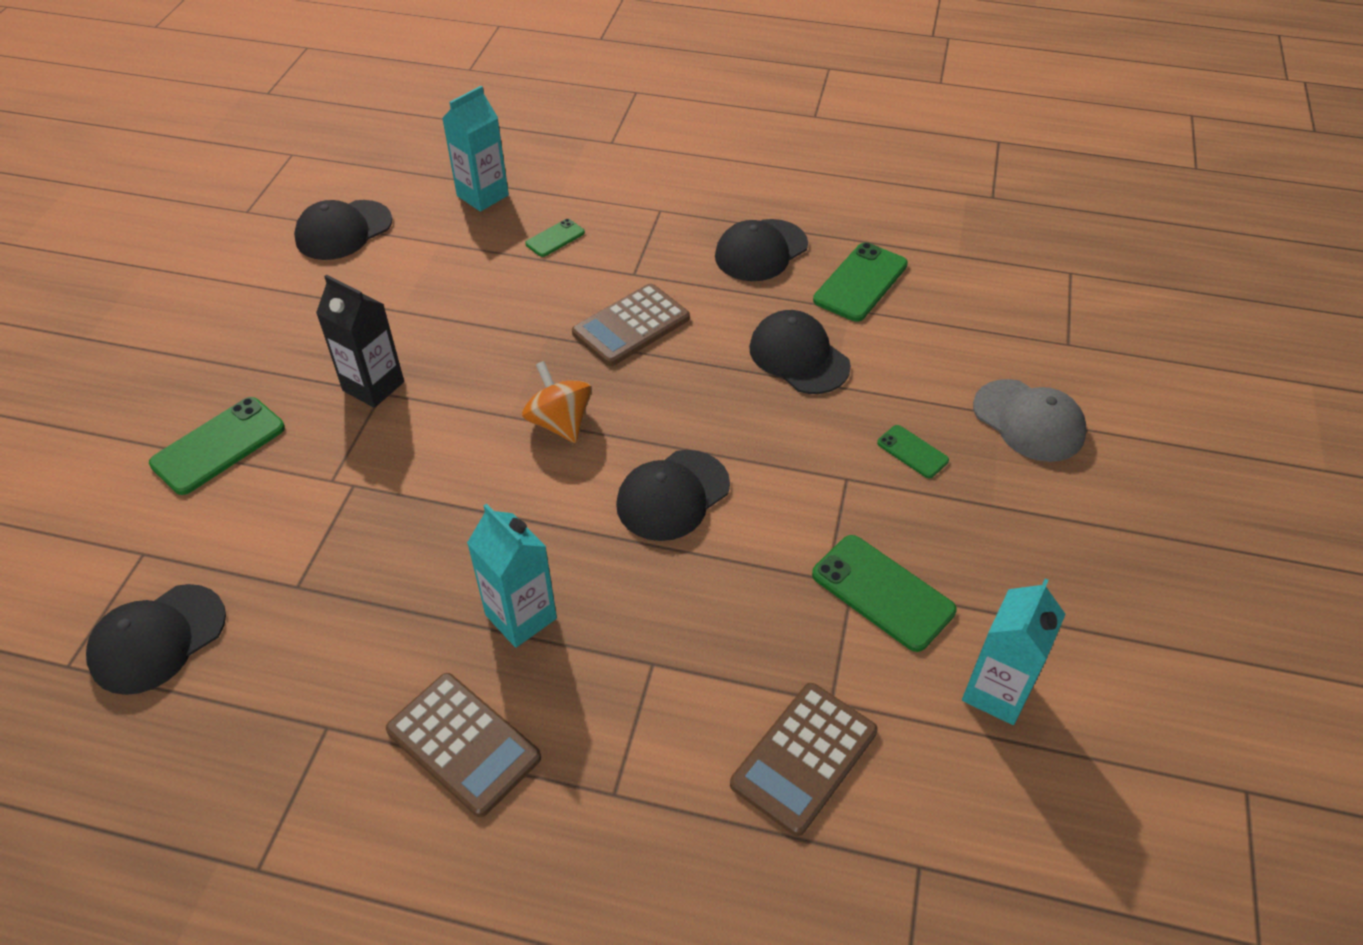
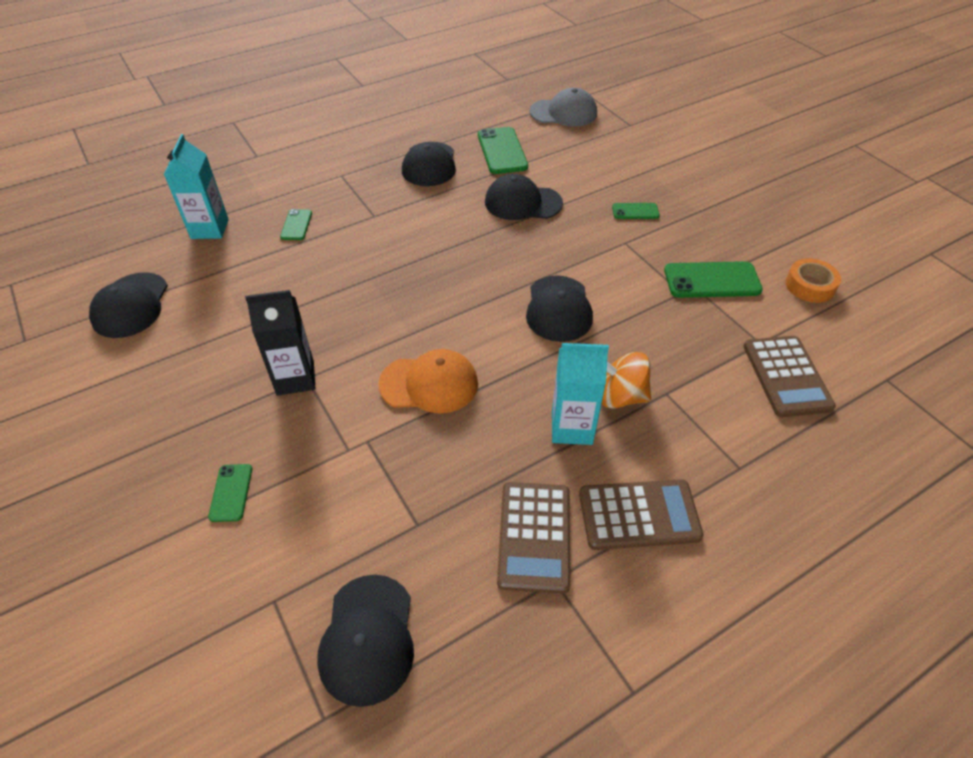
camera: 45 degrees left, 0 degrees up
(218, 446) = (231, 492): green phone -> green phone, size x0.55
(462, 475) = (429, 384): none -> orange cap
(560, 422) = (445, 317): orange spinning top -> orange spinning top (620, 396)
(631, 326) = (412, 242): brown calculator -> brown calculator (534, 536)
(996, 692) = (810, 286): turquoise carton -> orange tape
(1028, 421) = (661, 166): grey cap -> grey cap (563, 113)

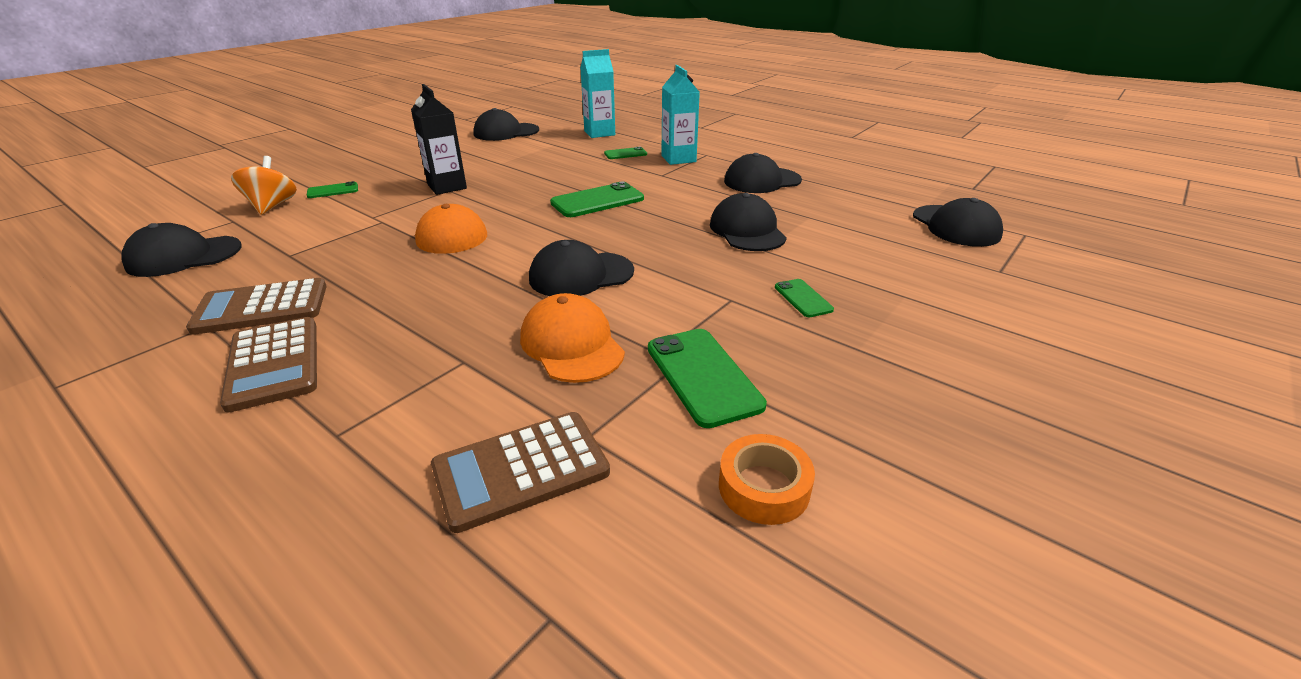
camera: 70 degrees right, 15 degrees down
(502, 151) = (828, 207): green phone -> green phone (597, 201)
(563, 113) = (955, 226): grey cap -> black cap
(572, 427) = (401, 307): turquoise carton -> turquoise carton (678, 159)
(620, 396) = (452, 330): orange spinning top -> orange spinning top (272, 206)
(660, 332) = (572, 344): none -> orange cap

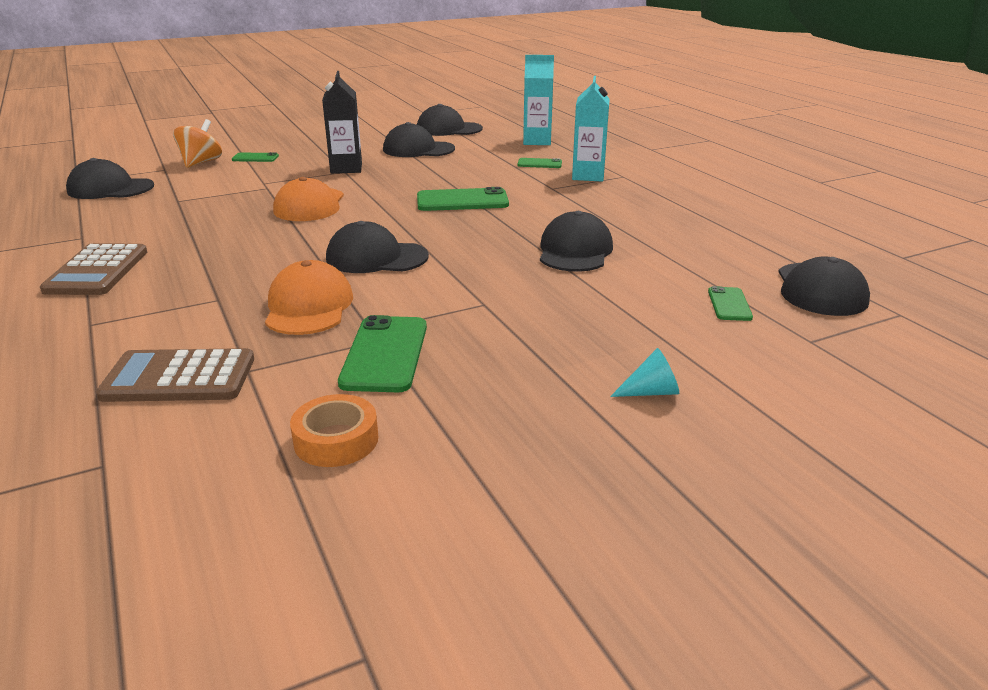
camera: 25 degrees right, 5 degrees down
(261, 308) = (124, 233): brown calculator -> none
(762, 181) = (651, 209): black cap -> black cap (418, 149)
(803, 298) = (554, 318): green phone -> green phone (729, 304)
(953, 348) = (651, 392): none -> turquoise cone

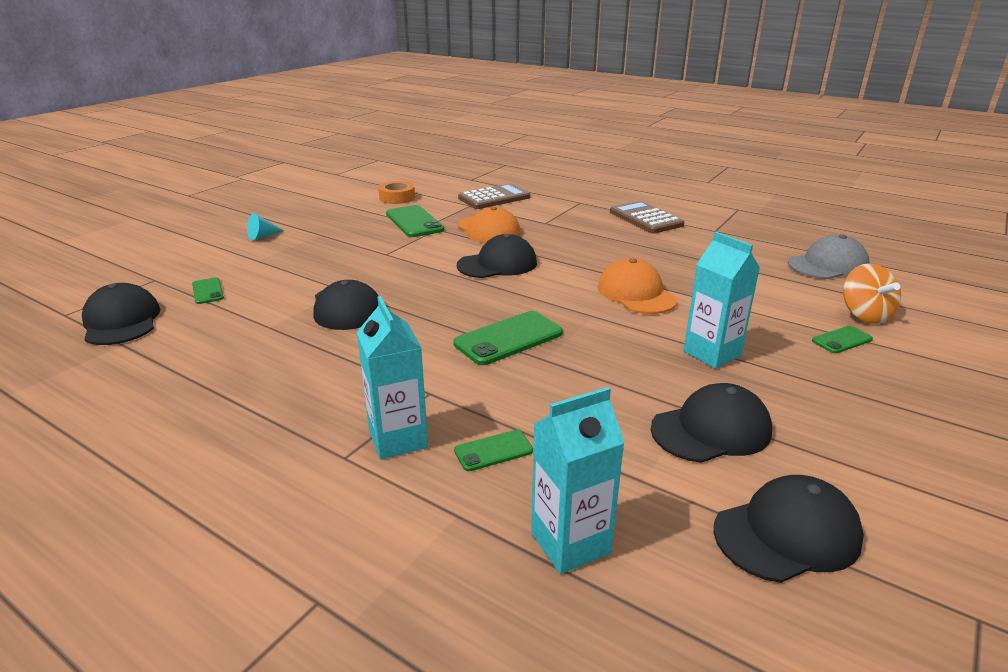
camera: 150 degrees right, 0 degrees up
(110, 189) = (827, 265): black cap -> grey cap
(346, 168) = (712, 353): black carton -> turquoise carton

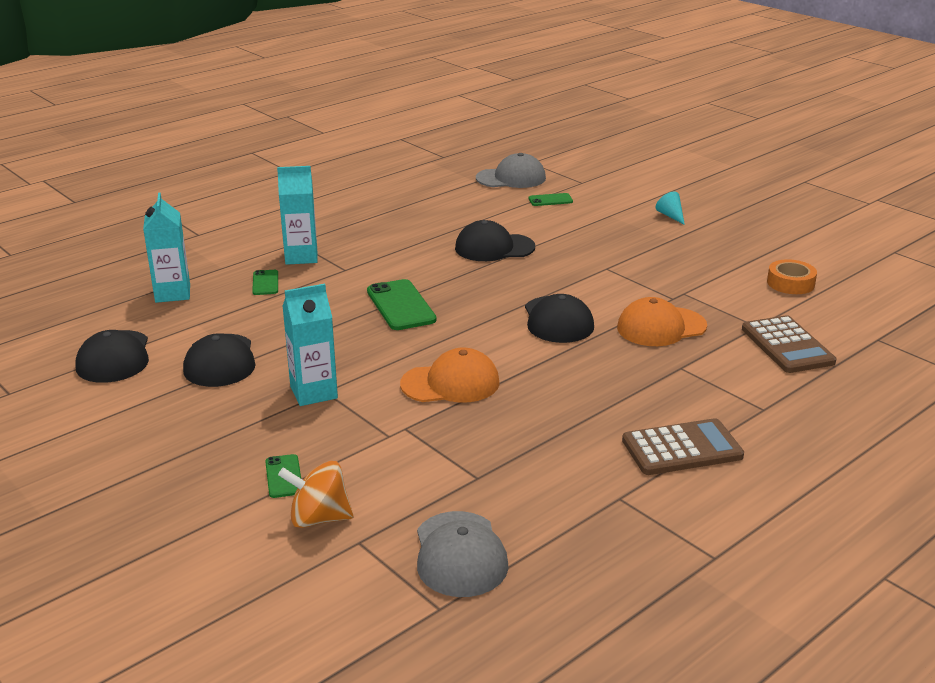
camera: 105 degrees right, 0 degrees up
(121, 321) = (511, 178): black cap -> grey cap
(414, 222) = (698, 287): green phone -> none

